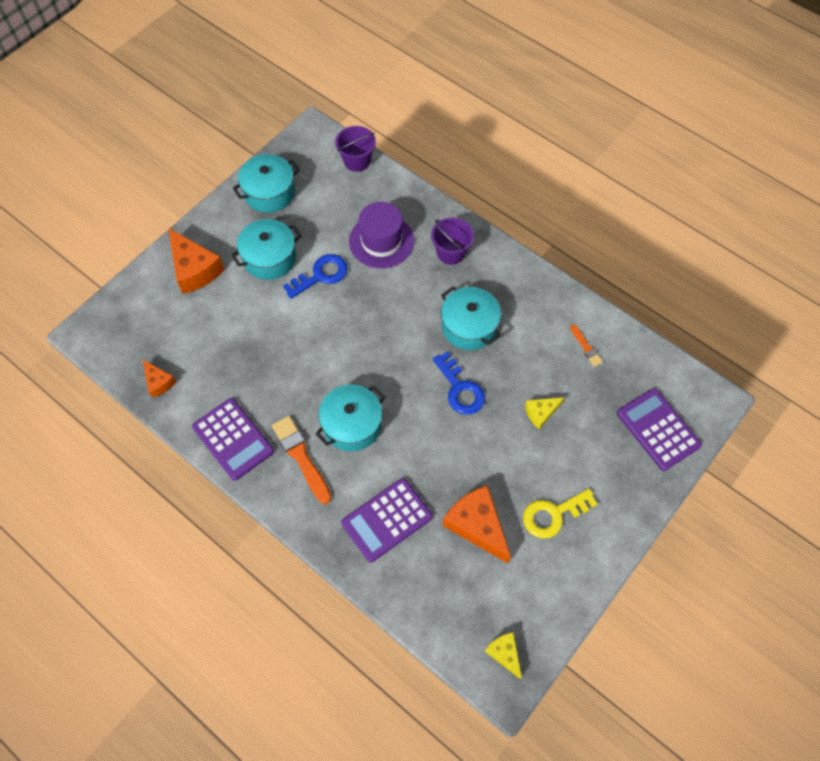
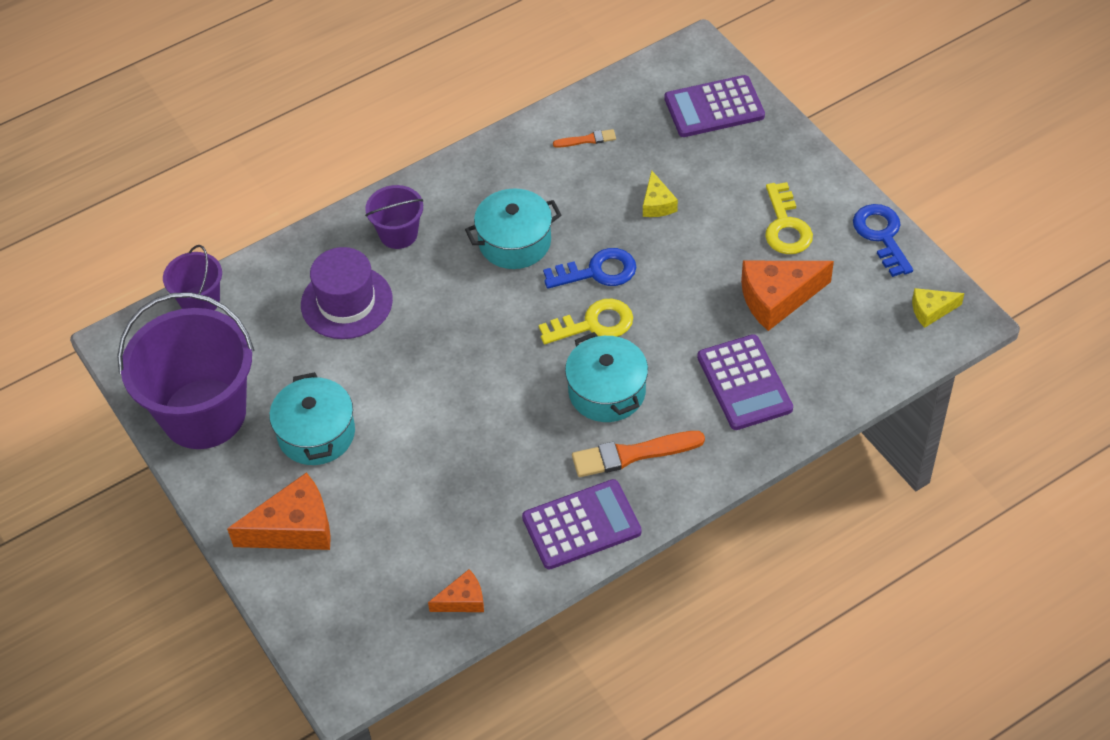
camera: 70 degrees left, 10 degrees down
(269, 193) = (204, 414): turquoise pot -> purple bucket
(321, 275) = (370, 380): blue key -> blue key (881, 235)
(411, 400) = (594, 324): none -> yellow key

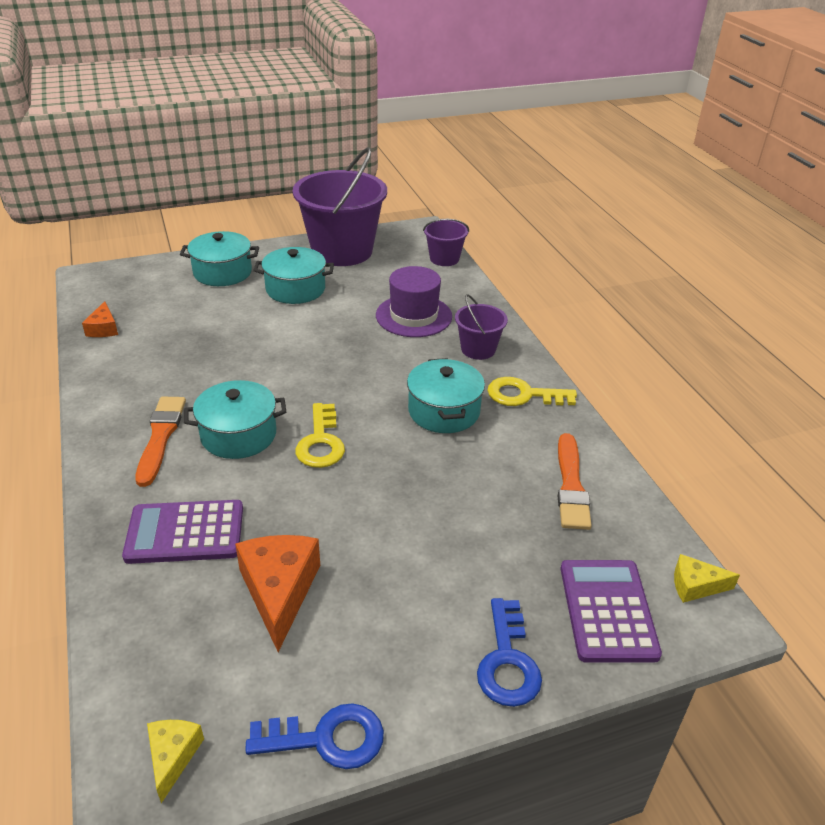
camera: 100 degrees right, 15 degrees down
(294, 528) = (222, 272): orange cheese -> turquoise pot
(581, 525) = (115, 394): purple calculator -> none
(587, 140) = (571, 485): orange brush -> orange brush, size x1.88
(597, 271) = (384, 457): blue key -> blue key (507, 661)
(657, 204) = (460, 521): yellow cheese -> yellow cheese (695, 586)
(786, 226) = (385, 631): yellow key -> yellow key (523, 395)

